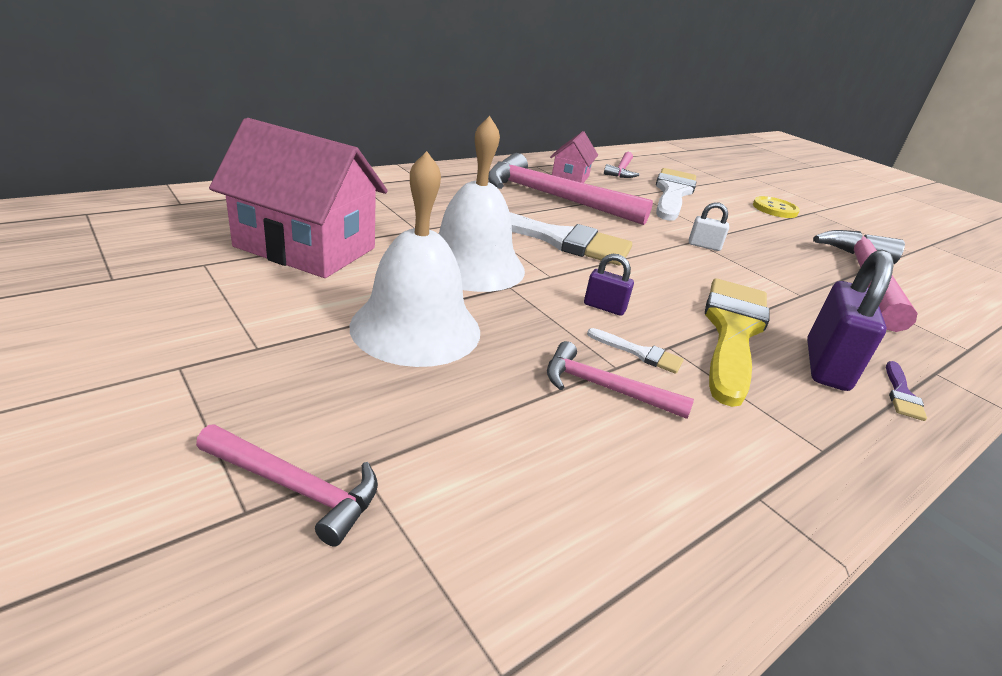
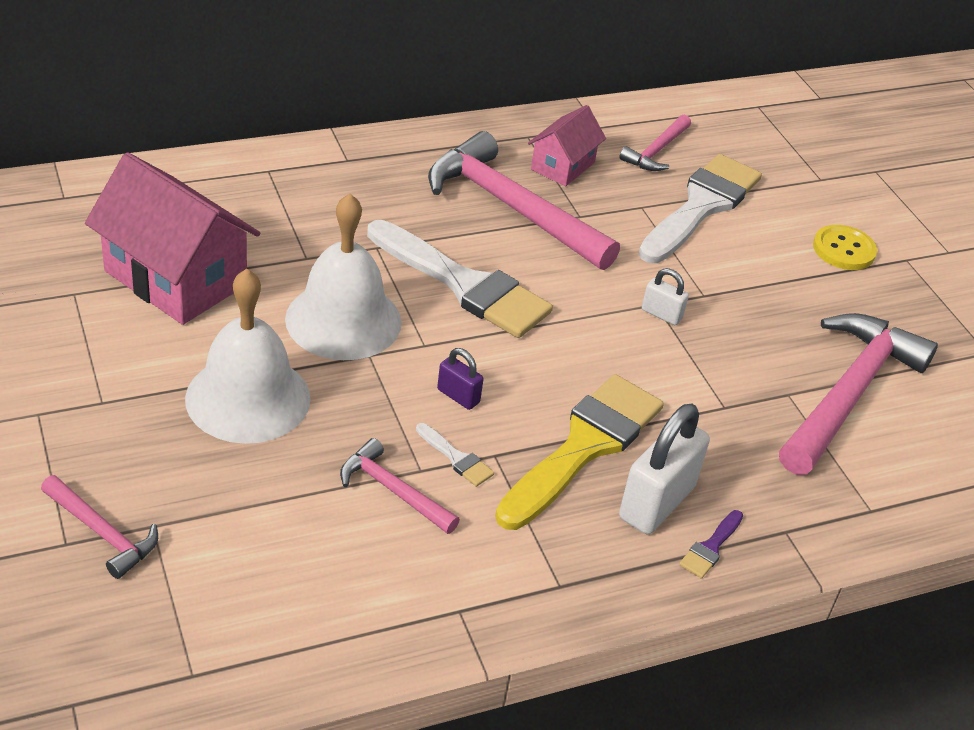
camera: 15 degrees right, 10 degrees up
(826, 365) = (656, 503): purple padlock -> white padlock

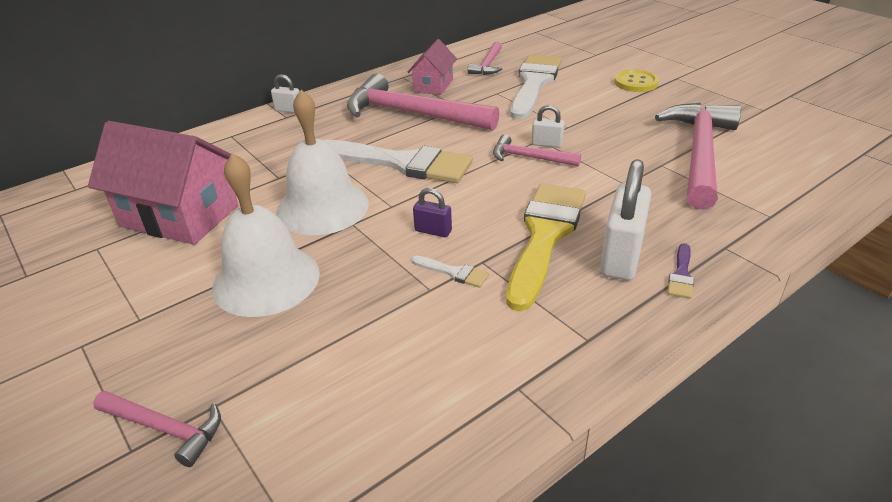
camera: 10 degrees left, 5 degrees down
(354, 149) = (288, 110): none -> white padlock
(393, 490) = (415, 311): pink hammer -> pink hammer (529, 157)

